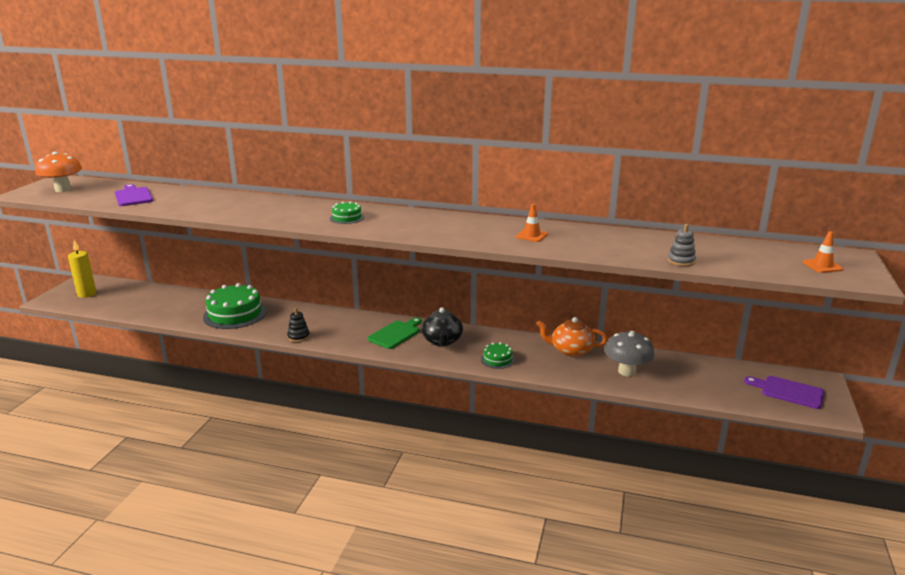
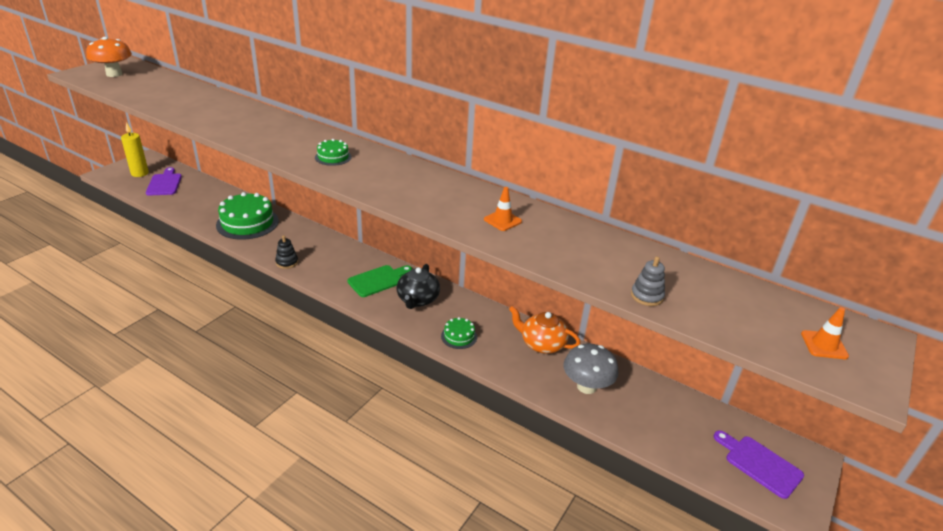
camera: 15 degrees right, 10 degrees up
(133, 196) = (164, 93): purple cutting board -> purple cutting board (165, 183)

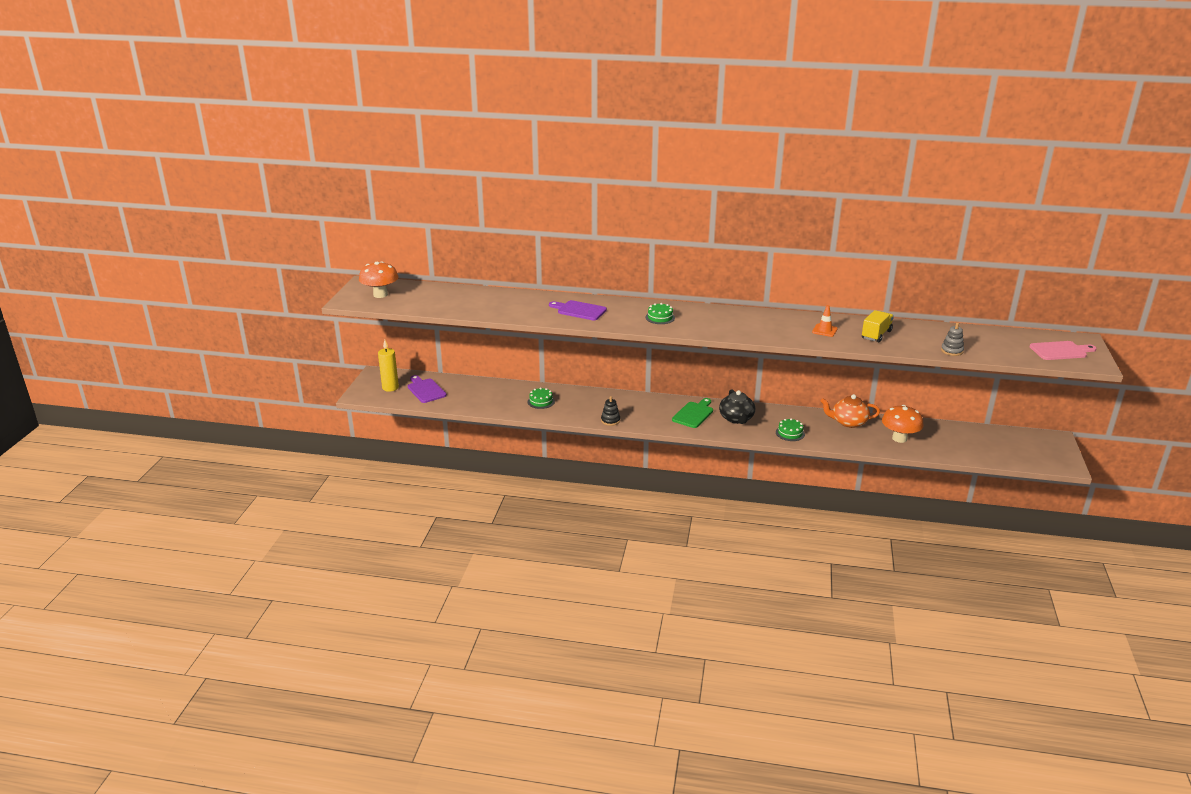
camera: 20 degrees left, 5 degrees down
(247, 223) = (541, 401): green cake -> green cake, size x0.49
(563, 244) = (876, 335): none -> yellow truck
(586, 386) = (899, 438): grey mushroom -> orange mushroom
(760, 464) = (1031, 449): purple cutting board -> purple cutting board (579, 310)
(824, 345) = (1060, 351): orange traffic cone -> pink cutting board

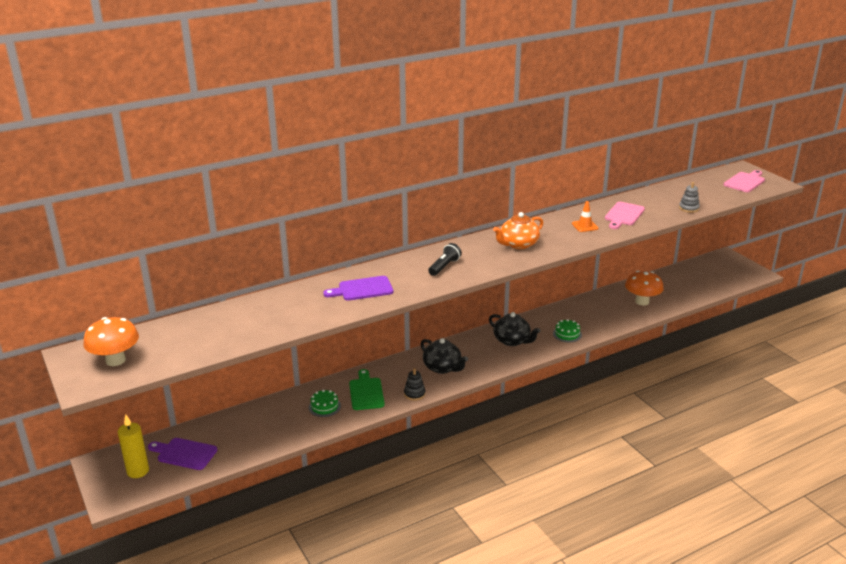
camera: 40 degrees left, 0 degrees up
(655, 413) = (442, 367): none -> black teapot
(660, 317) = (444, 266): green cake -> black flashlight
(694, 414) = (474, 352): green cutting board -> green cutting board (366, 392)
(848, 422) = (592, 304): orange teapot -> orange teapot (518, 244)
(876, 335) = (623, 215): yellow truck -> pink cutting board

